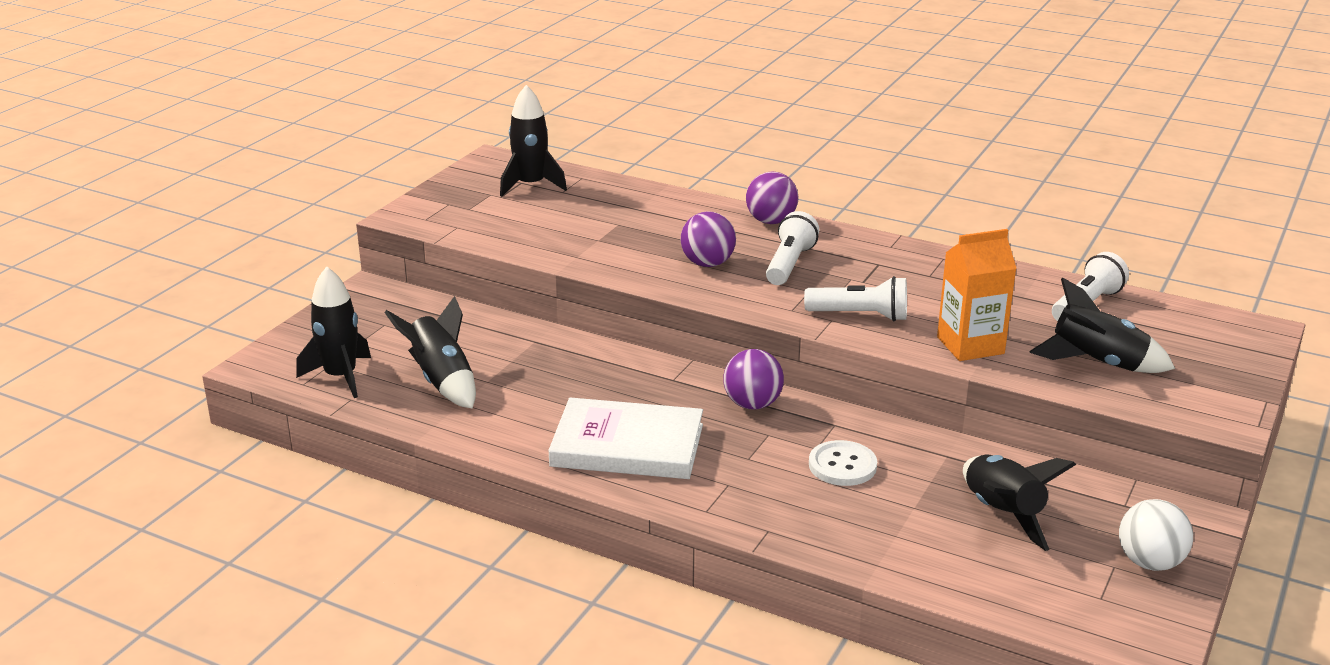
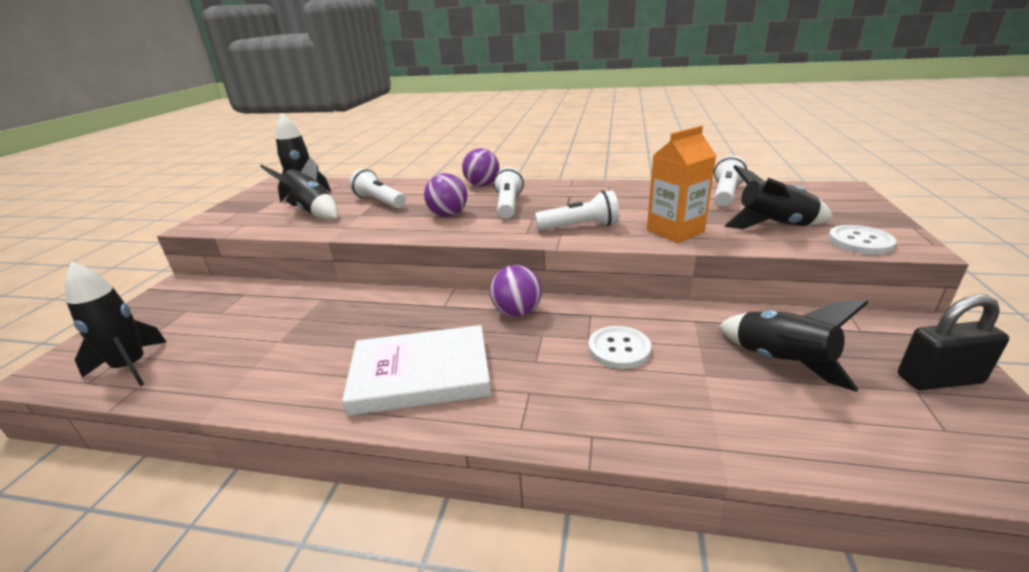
camera: 15 degrees left, 0 degrees up
(442, 381) = (235, 350): black rocket -> black rocket (312, 211)
(627, 223) = (379, 202): none -> white flashlight
(1150, 562) = (939, 379): white ball -> black padlock
(1175, 404) = (860, 242): none -> white button

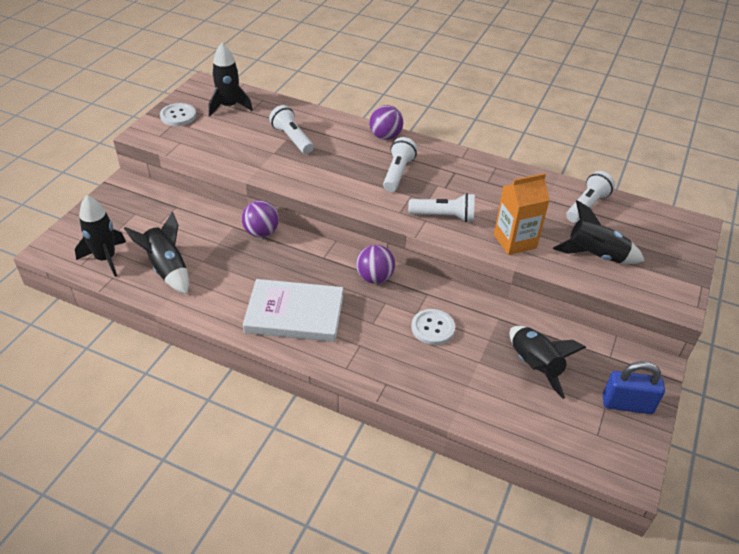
camera: 10 degrees right, 15 degrees up
(312, 211) = (235, 138): black rocket -> black rocket (167, 269)
(448, 215) = (345, 173): purple ball -> purple ball (261, 232)
(860, 242) = (645, 290): white button -> white button (178, 116)
(939, 379) = (627, 404): black padlock -> blue padlock

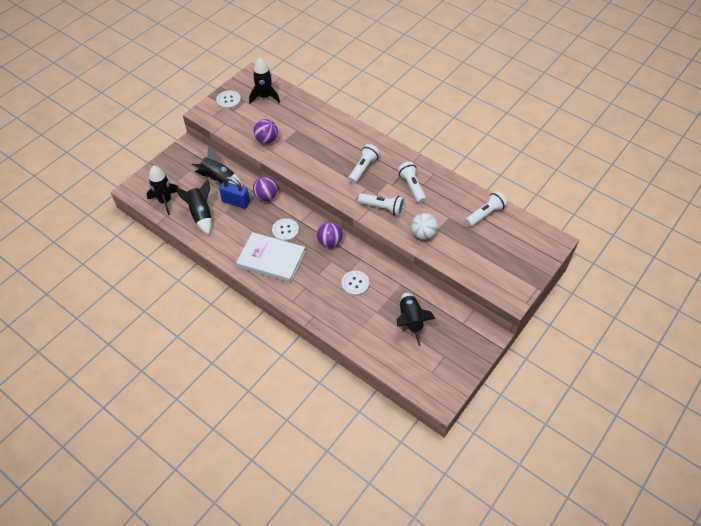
camera: 15 degrees right, 10 degrees up
(292, 138) = (300, 130): white flashlight -> white flashlight (412, 187)
(304, 272) = (285, 230): none -> white button
(385, 136) = (365, 137): purple ball -> purple ball (266, 140)
(515, 241) = (423, 234): orange carton -> white ball
(595, 255) = (473, 254): black rocket -> black rocket (219, 179)
(627, 404) = (459, 357): blue padlock -> blue padlock (236, 202)

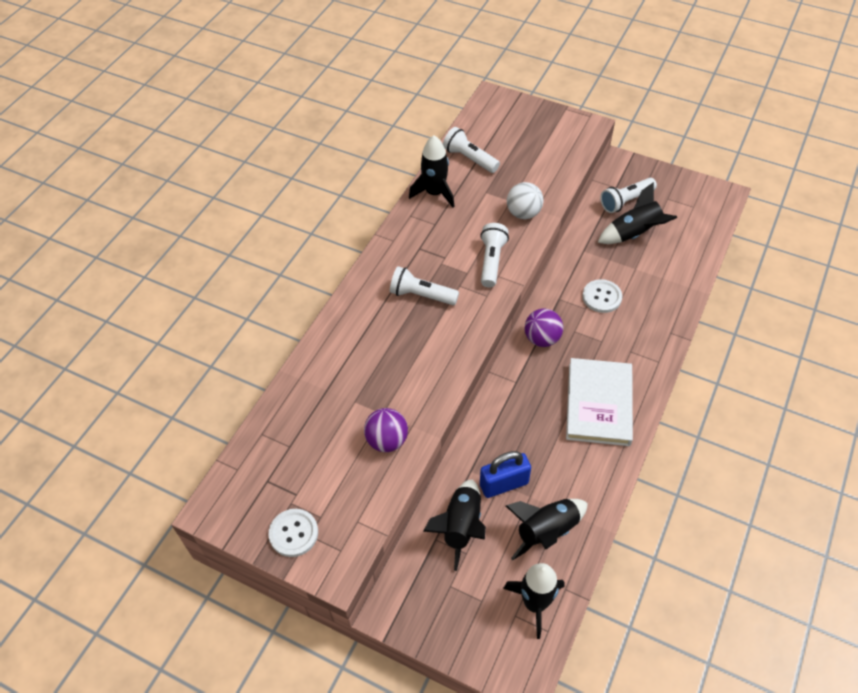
camera: 100 degrees left, 0 degrees up
(236, 202) = (504, 484): blue padlock -> blue padlock turned 60 degrees clockwise
(264, 97) = (275, 472): black rocket -> black rocket (434, 193)
(266, 196) = (480, 442): purple ball -> none
(285, 230) = (540, 398): white button -> none
(412, 187) = (443, 235): white flashlight -> white flashlight (626, 201)

